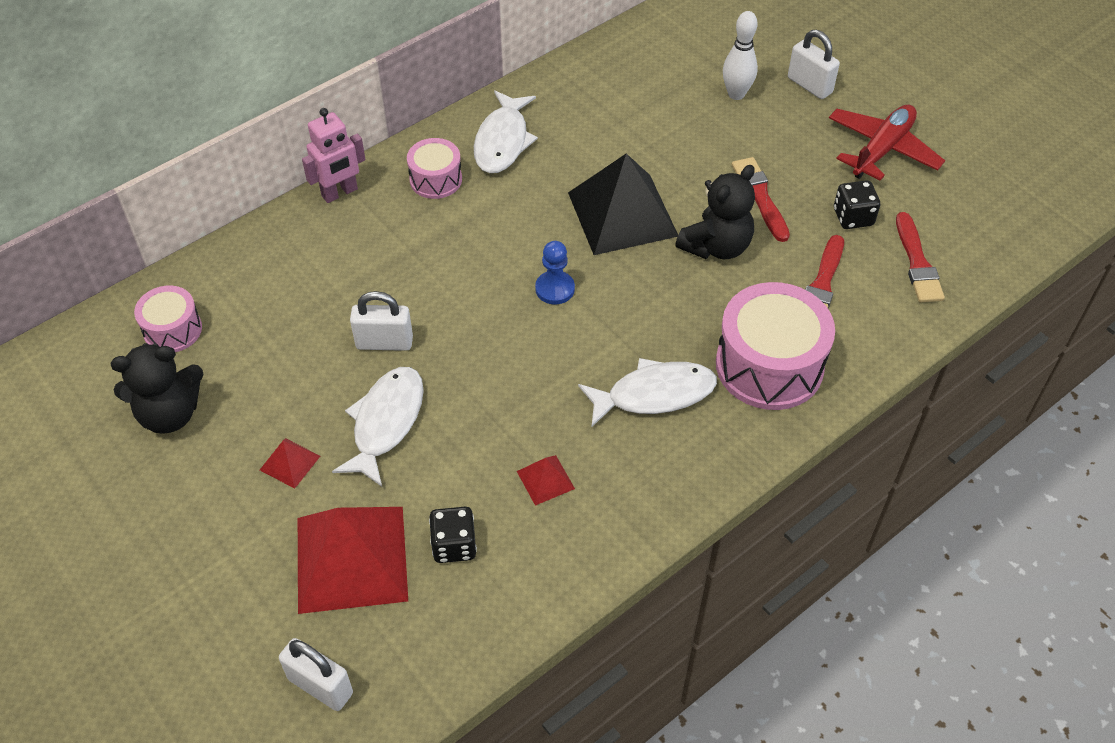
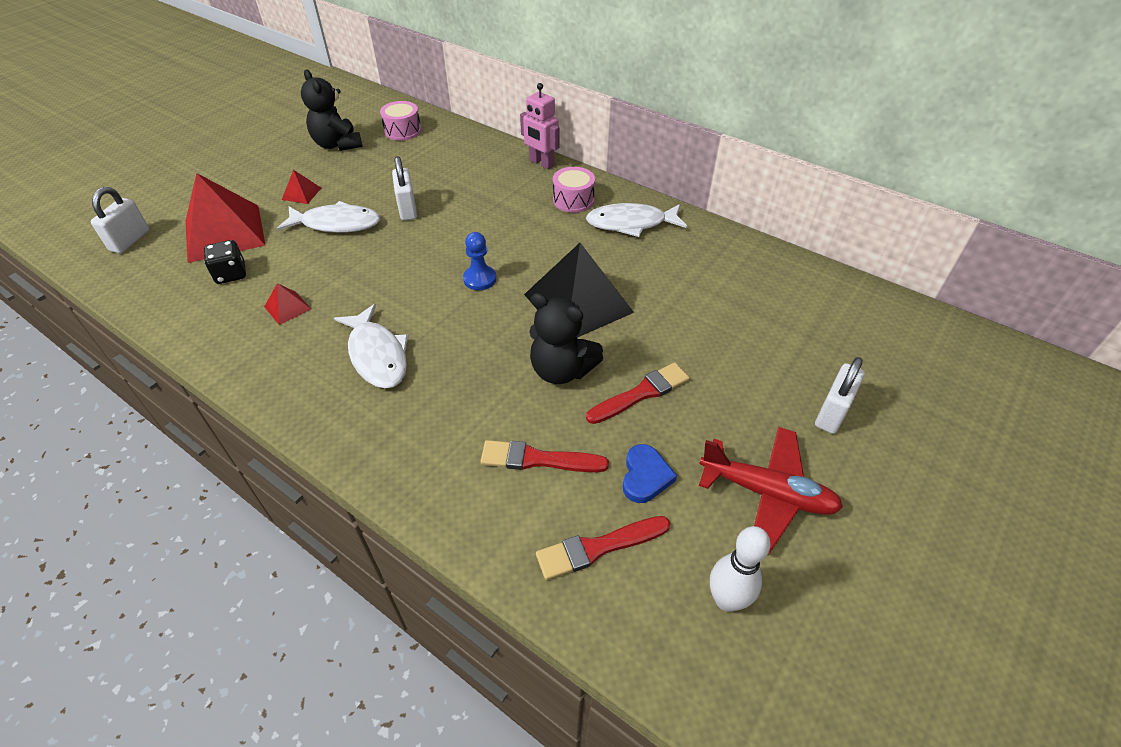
camera: 75 degrees right, 5 degrees down
(736, 94) = (778, 355): white bowling pin -> white bowling pin (726, 600)
(769, 365) = (422, 429): pink drum -> none
(853, 217) = (645, 476): black dice -> blue heart

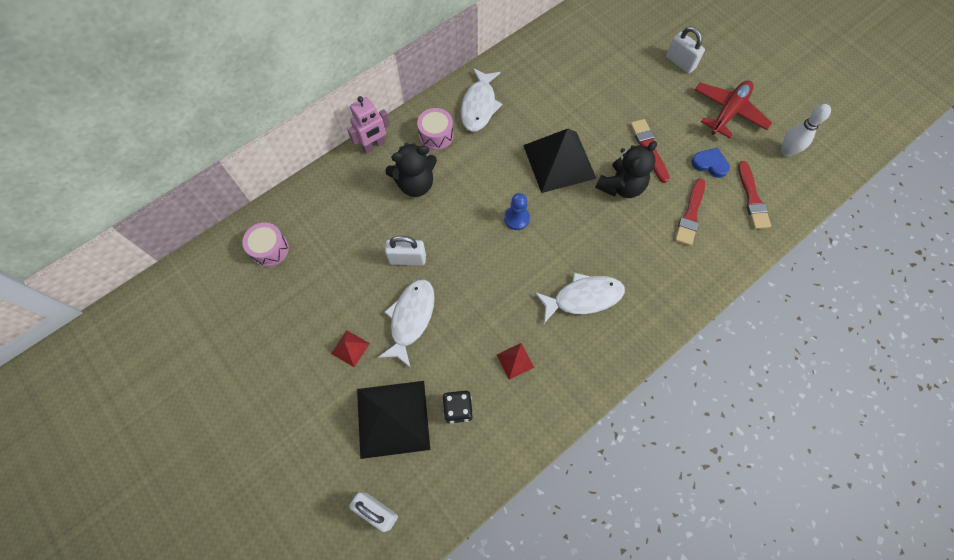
camera: 75 degrees left, 20 degrees up
(224, 232) = (392, 418): red pyramid -> black pyramid
(337, 144) = (271, 312): black teddy bear -> black teddy bear (415, 184)

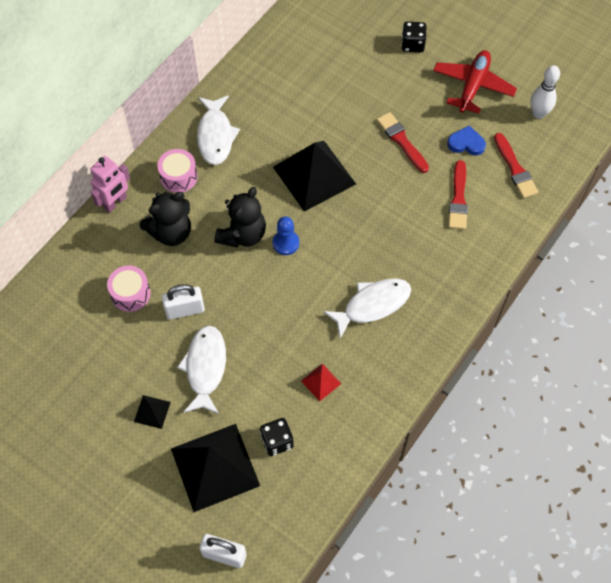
camera: 15 degrees left, 5 degrees down
(270, 249) = (37, 335): pink drum -> pink drum (130, 294)
(350, 348) = (152, 411): red pyramid -> black pyramid
(621, 186) = (383, 186): black teddy bear -> black teddy bear (242, 234)
(680, 62) = (412, 44): white padlock -> black dice

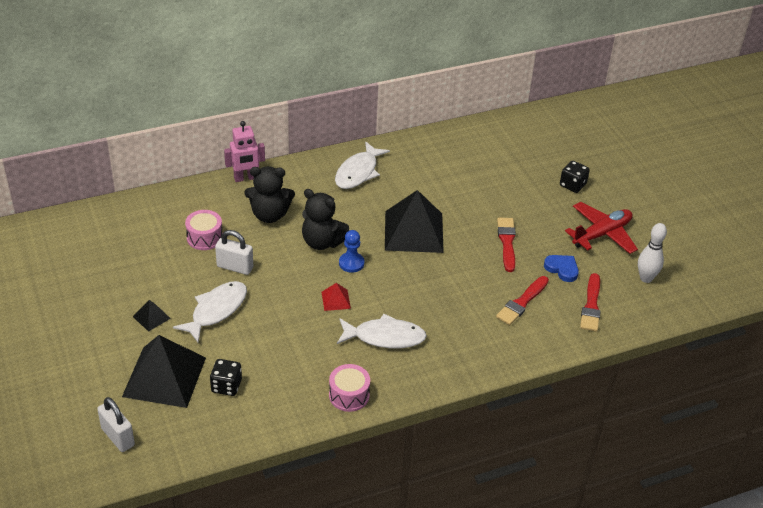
camera: 30 degrees right, 20 degrees down
(178, 177) = (307, 184): pink drum -> pink drum (349, 395)
(242, 234) = (322, 242): black teddy bear -> black teddy bear turned 60 degrees clockwise
(321, 382) = (296, 366): red pyramid -> red pyramid (336, 300)

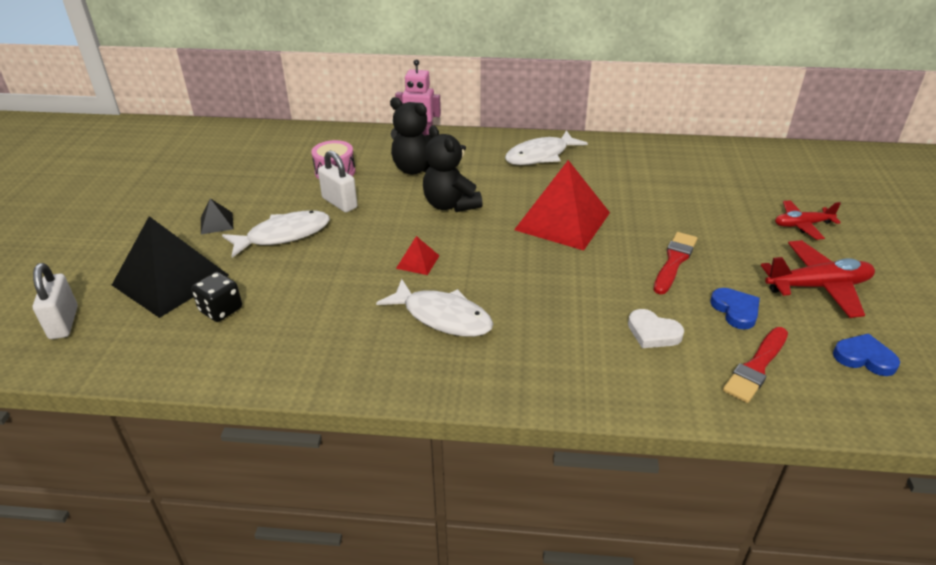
camera: 30 degrees right, 5 degrees down
(349, 395) = (344, 367): pink drum -> none
(351, 263) = (465, 232): blue pawn -> none
(414, 231) = (562, 221): black pyramid -> red pyramid
(522, 302) = (653, 332): red brush -> white heart
(572, 185) = (802, 225): black dice -> red plane
(646, 278) = (864, 358): white bowling pin -> blue heart

